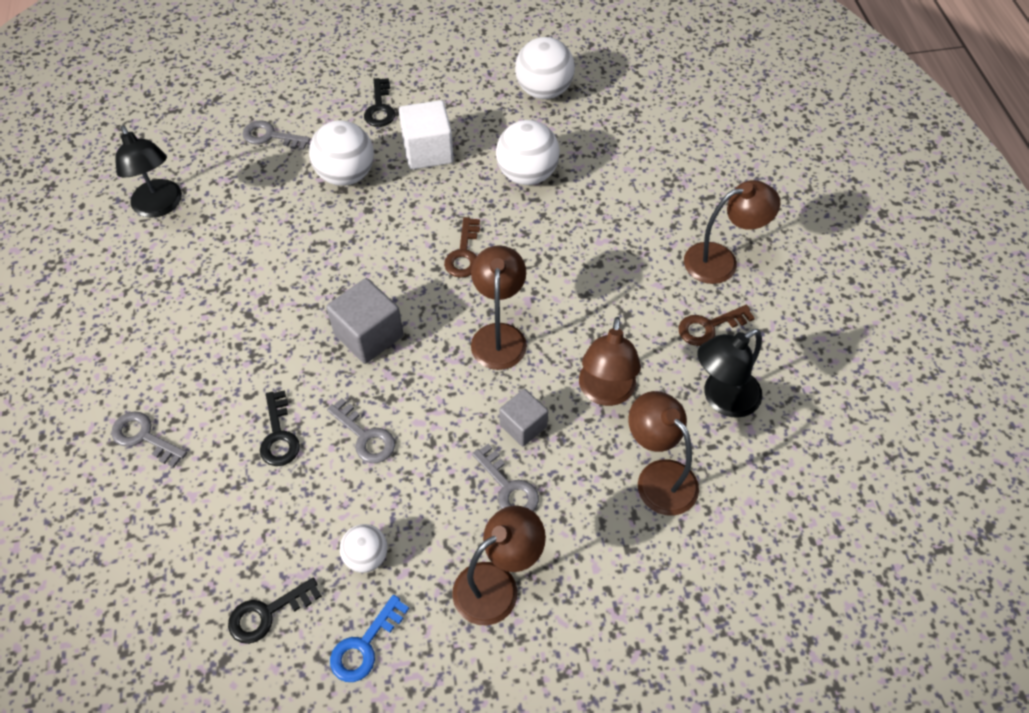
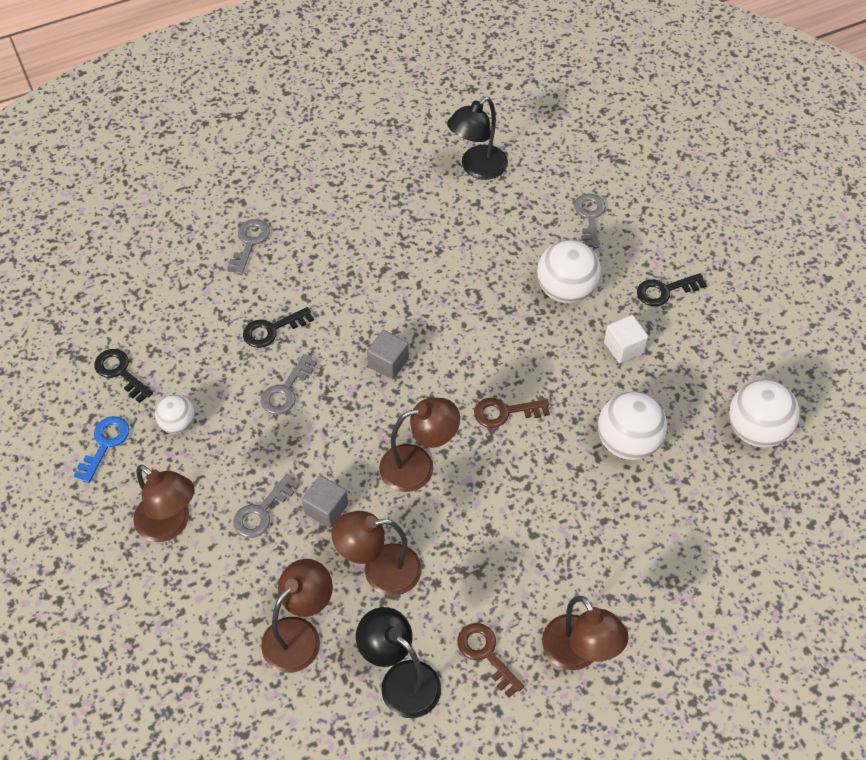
camera: 75 degrees right, 0 degrees up
(364, 645) = (105, 444): blue key -> blue key turned 90 degrees clockwise
(369, 335) = (388, 363): grey cube -> grey cube, size x0.64
(428, 151) = (623, 347): white cube -> white cube, size x0.64

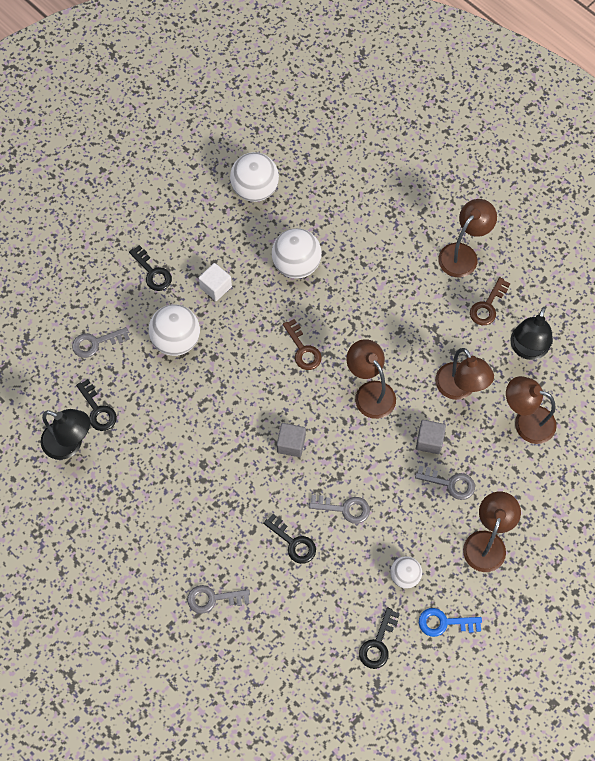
camera: 110 degrees left, 10 degrees up
(506, 200) = (98, 410): none -> black key

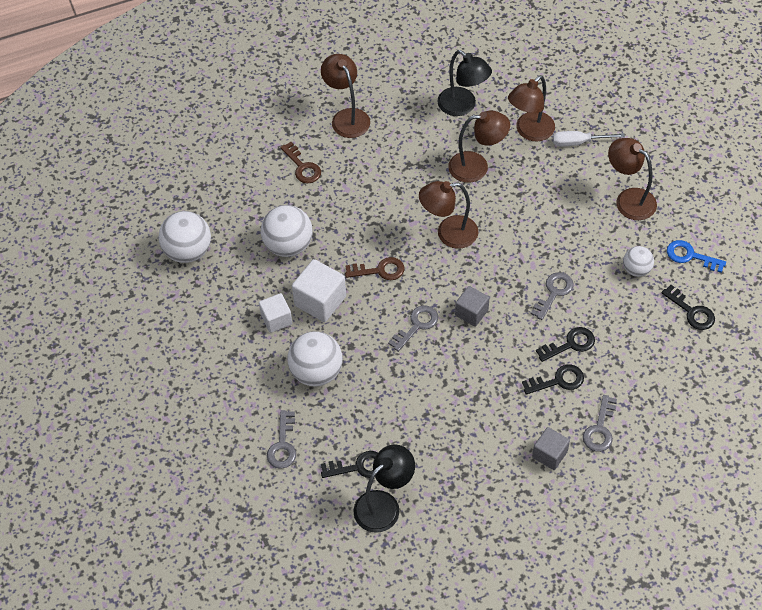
camera: 65 degrees left, 10 degrees down
(152, 272) = (231, 368): black key -> black key (558, 380)
(249, 314) = (320, 301): none -> white cube
(429, 441) = (516, 206): grey cube -> grey cube (549, 454)
(444, 623) = (690, 256): blue key -> blue key turned 90 degrees clockwise
(450, 483) = (563, 206): grey key -> grey key (417, 325)
(487, 306) = (407, 118): brown key -> brown key (302, 167)
(535, 472) = (578, 142): none -> white screwdriver

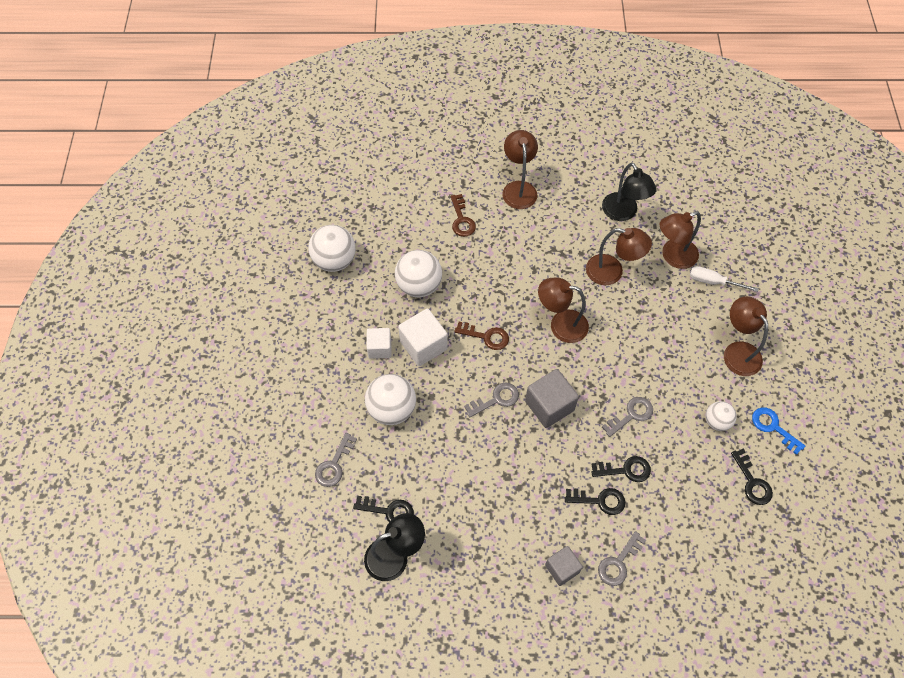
camera: 20 degrees right, 5 degrees up
(471, 313) = (549, 406): grey cube -> grey cube, size x1.56

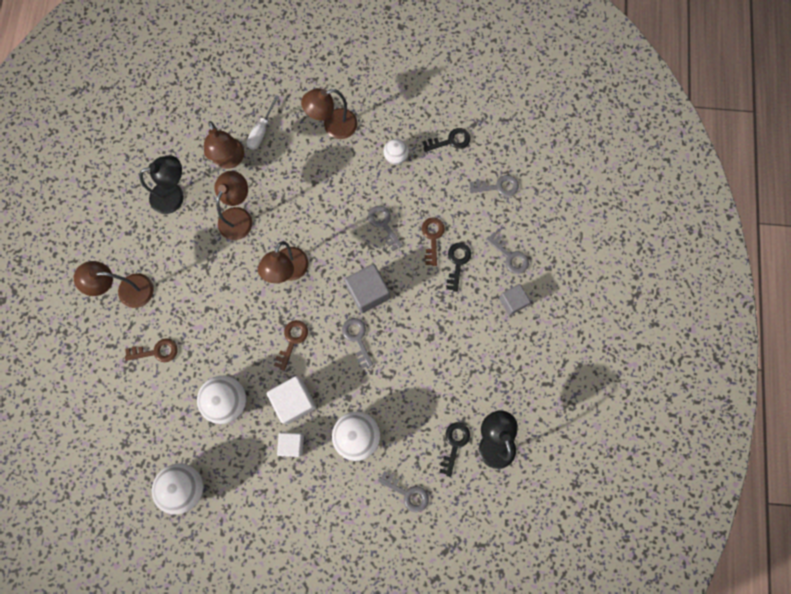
camera: 85 degrees left, 15 degrees up
(625, 470) = (432, 237): black key -> brown key
(706, 543) = (498, 186): none -> grey key
(773, 427) = (405, 114): blue key -> none

